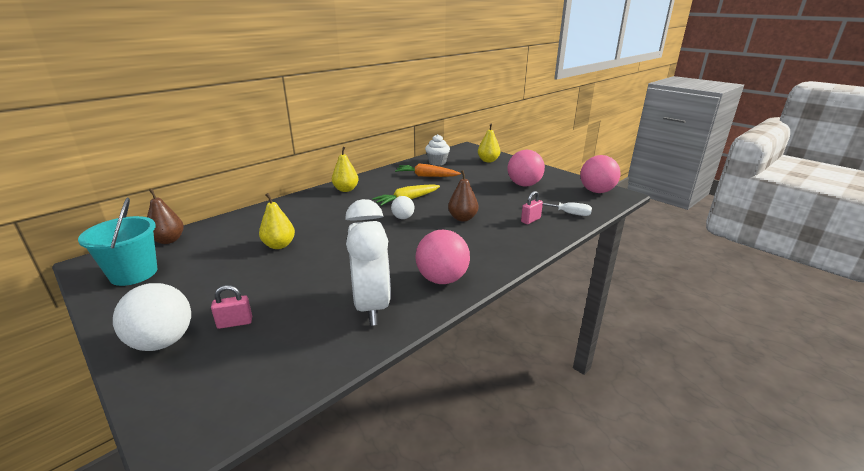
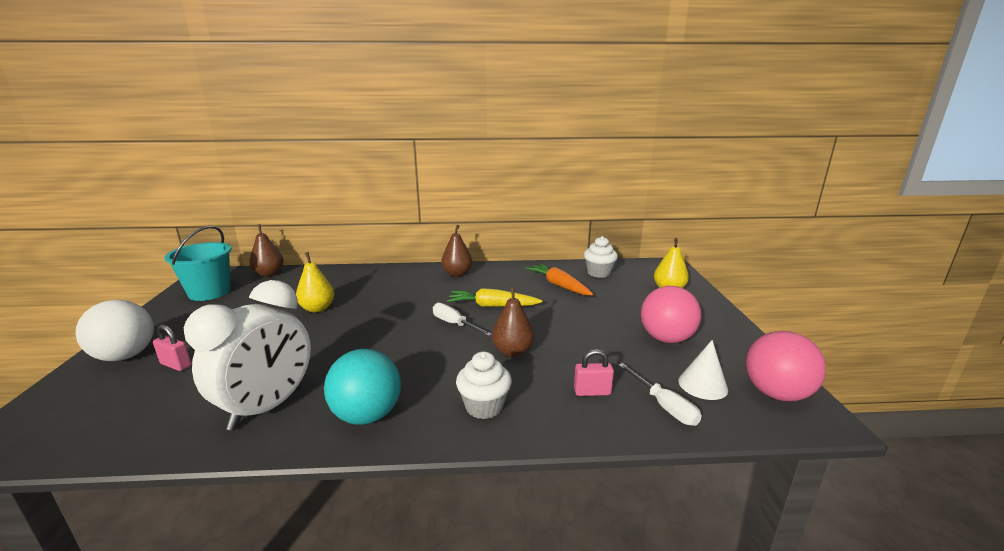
camera: 40 degrees right, 5 degrees down
(346, 189) = (457, 274): yellow pear -> brown pear
(403, 218) = (455, 324): white ball -> white screwdriver
(442, 279) = (367, 415): pink ball -> turquoise ball
(494, 247) = (484, 406): none -> white cupcake
(567, 199) = (702, 385): none -> white cone

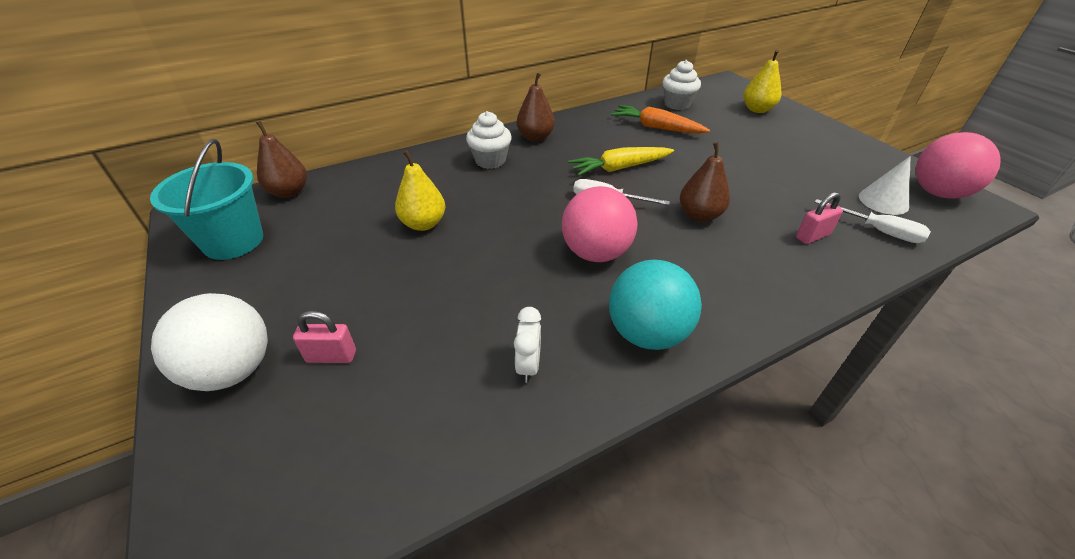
camera: 25 degrees left, 20 degrees up
(267, 407) = (528, 365): white clock -> white clock, size x0.40
(484, 406) = (743, 283): white cupcake -> white cupcake (490, 161)
(666, 338) = (810, 163): pink ball -> pink ball (596, 253)

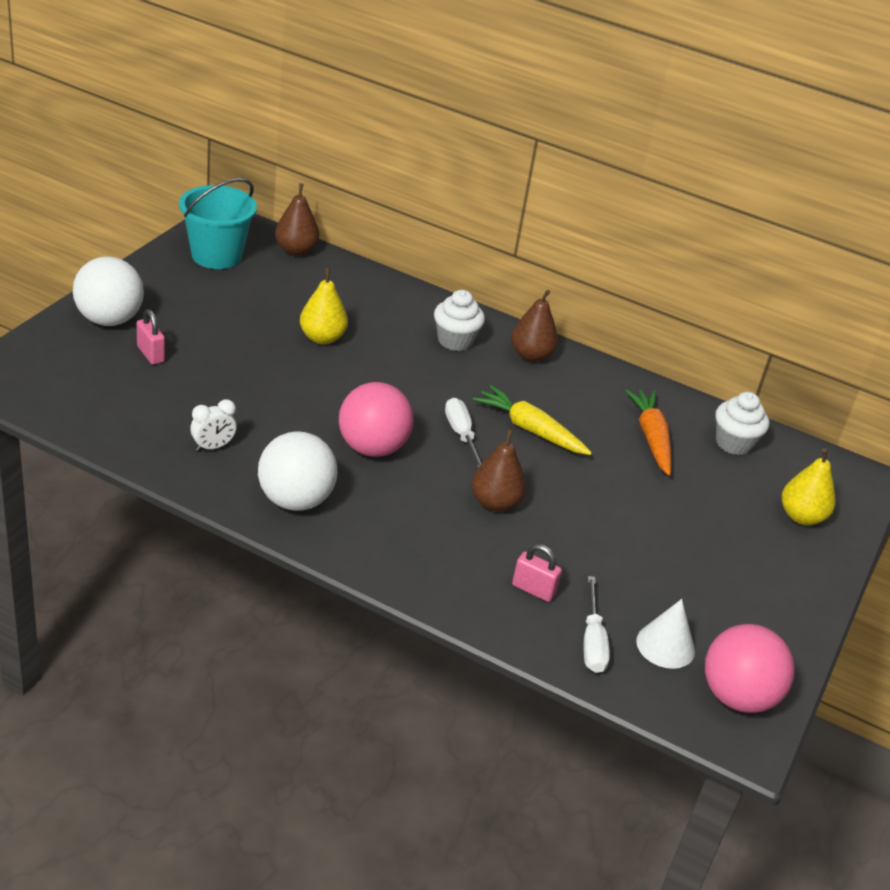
camera: 50 degrees right, 5 degrees down
(647, 333) = (295, 500): turquoise ball -> white ball

